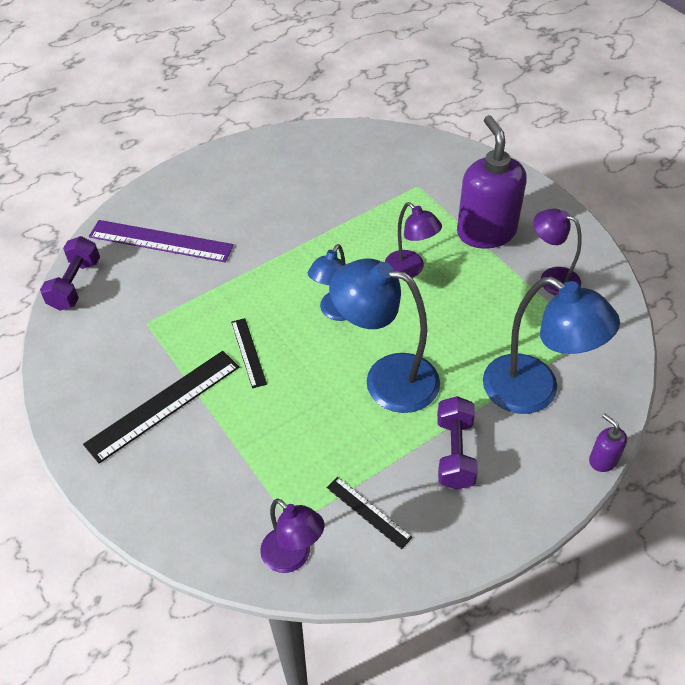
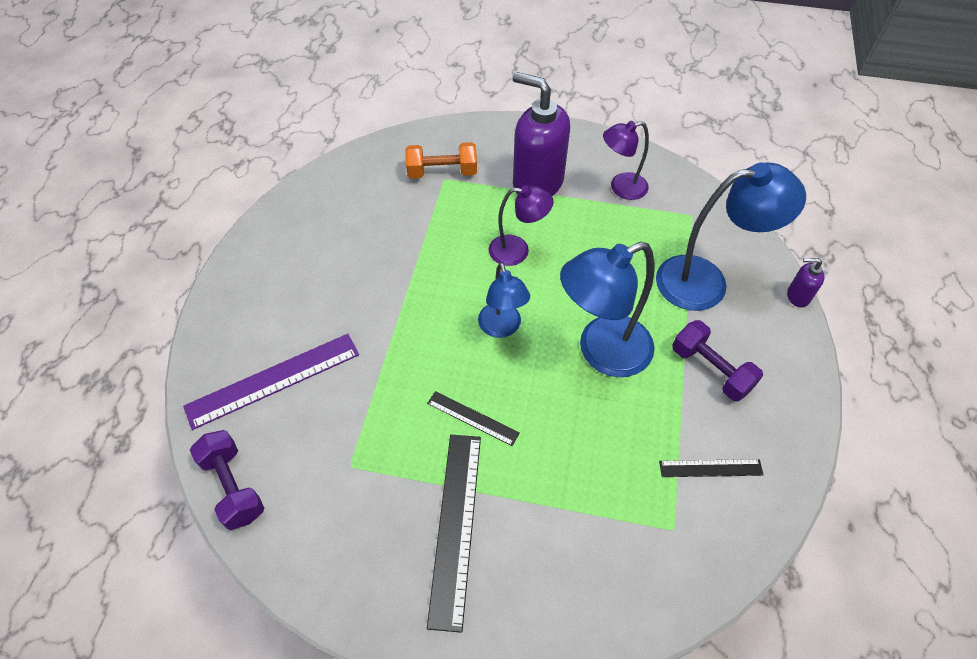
camera: 45 degrees left, 5 degrees up
(293, 557) = (704, 555): purple lamp -> none
(421, 180) = (442, 172): none -> orange dumbbell

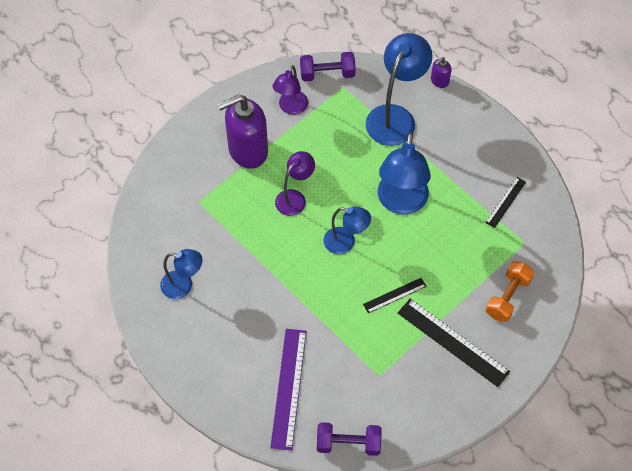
camera: 55 degrees left, 5 degrees up
(338, 220) = (183, 286): none -> blue lamp
(442, 172) = (191, 199): orange dumbbell -> orange dumbbell (507, 297)
(711, 370) = (452, 158): purple dumbbell -> purple dumbbell (327, 74)

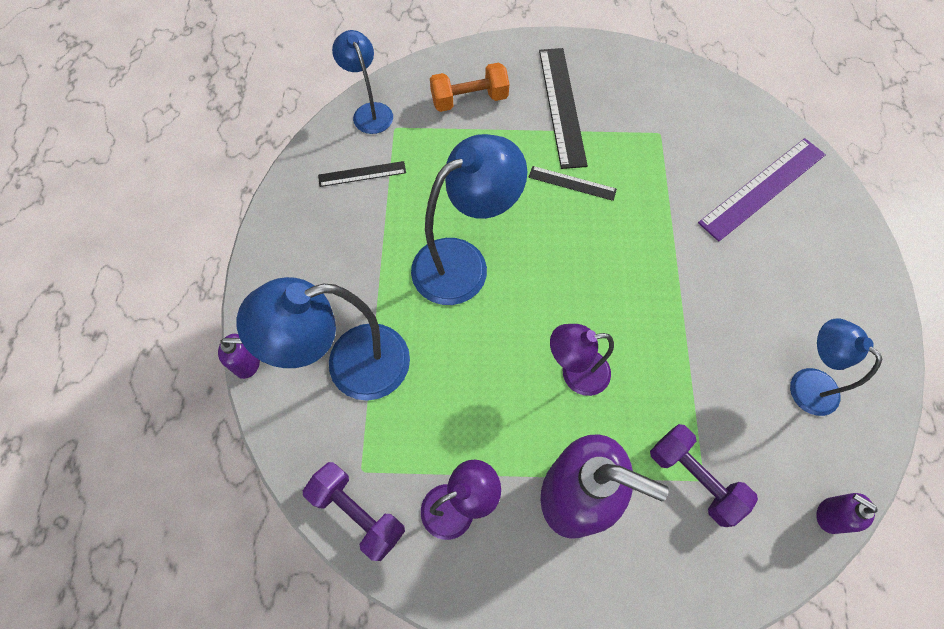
camera: 135 degrees left, 5 degrees up
(132, 233) = (830, 515): none -> purple soap dispenser
(345, 243) = (568, 272): blue lamp -> blue lamp (369, 112)
(348, 443) = (742, 106): purple dumbbell -> purple dumbbell (693, 478)

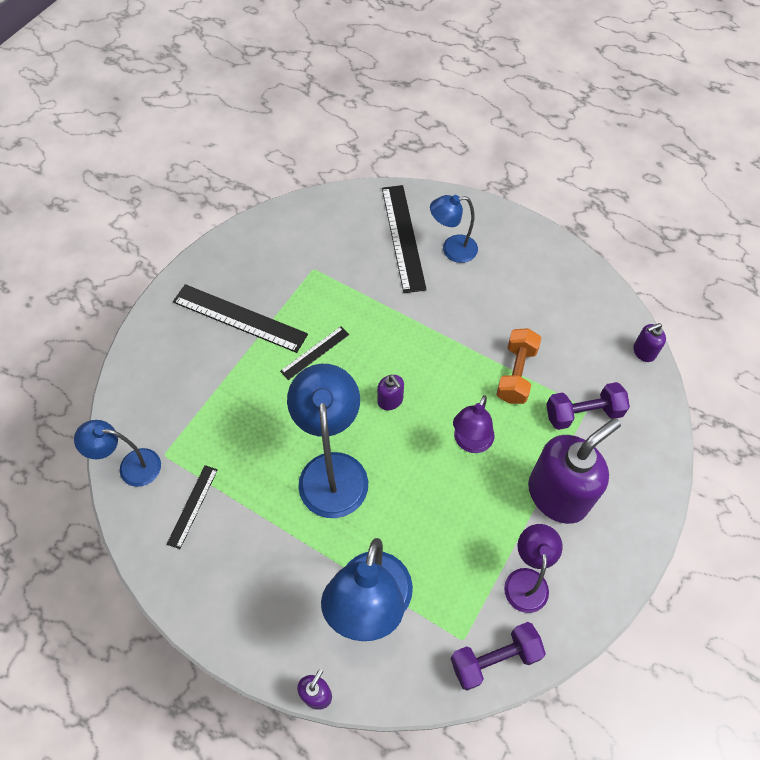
camera: 60 degrees left, 5 degrees down
(469, 100) = (181, 381): orange dumbbell -> orange dumbbell (516, 374)
(568, 274) = (390, 401): none -> purple soap dispenser
(763, 188) = (403, 237): purple ruler -> black ruler
(805, 383) = (555, 308): blue lamp -> blue lamp (452, 249)

